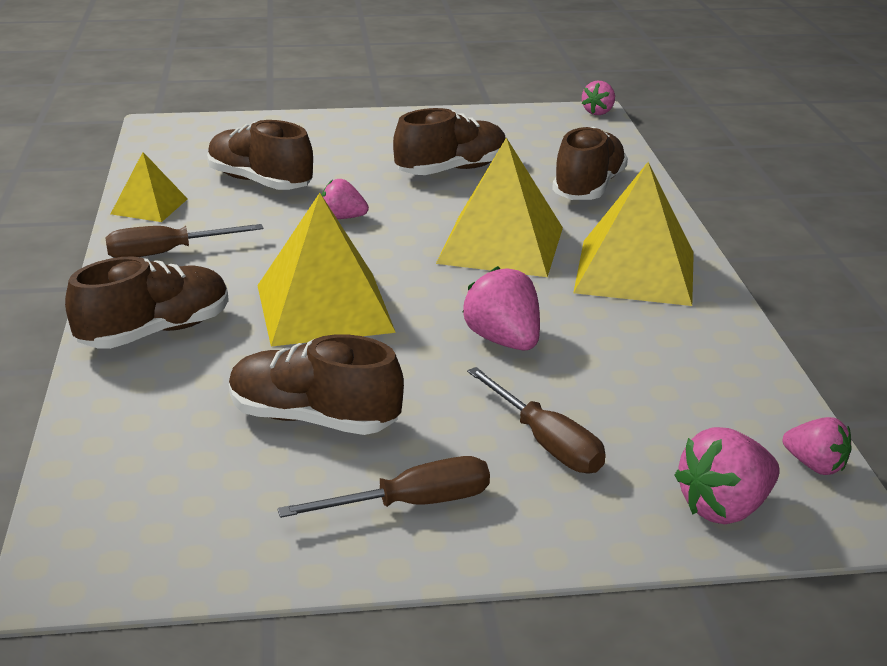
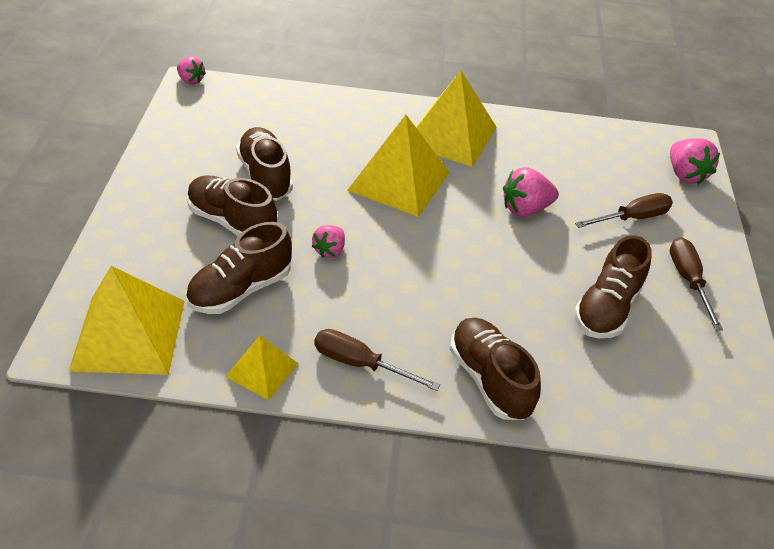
camera: 80 degrees left, 15 degrees up
(166, 253) = (360, 364): brown screwdriver -> brown screwdriver turned 120 degrees clockwise
(324, 308) = (470, 282): yellow pyramid -> yellow pyramid (128, 334)
(588, 188) = (324, 121): brown shoe -> brown shoe (232, 221)
(815, 465) = (651, 137): pink strawberry -> none

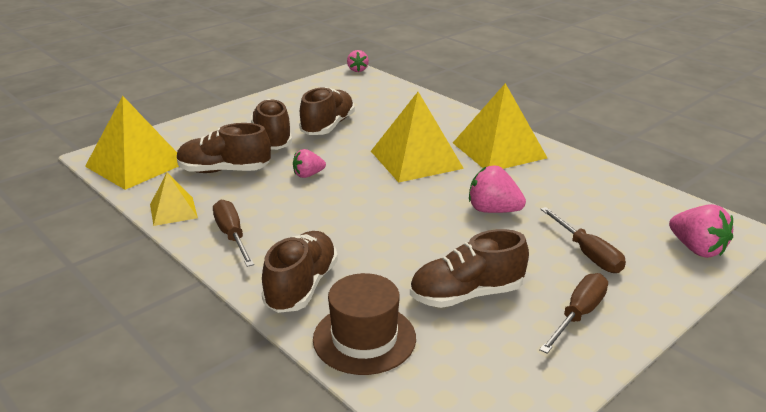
camera: 45 degrees right, 15 degrees down
(594, 397) = (364, 338): none -> brown hat
(632, 218) = (587, 253): brown screwdriver -> brown screwdriver turned 45 degrees clockwise
(685, 175) = (697, 249): pink strawberry -> pink strawberry turned 60 degrees counterclockwise

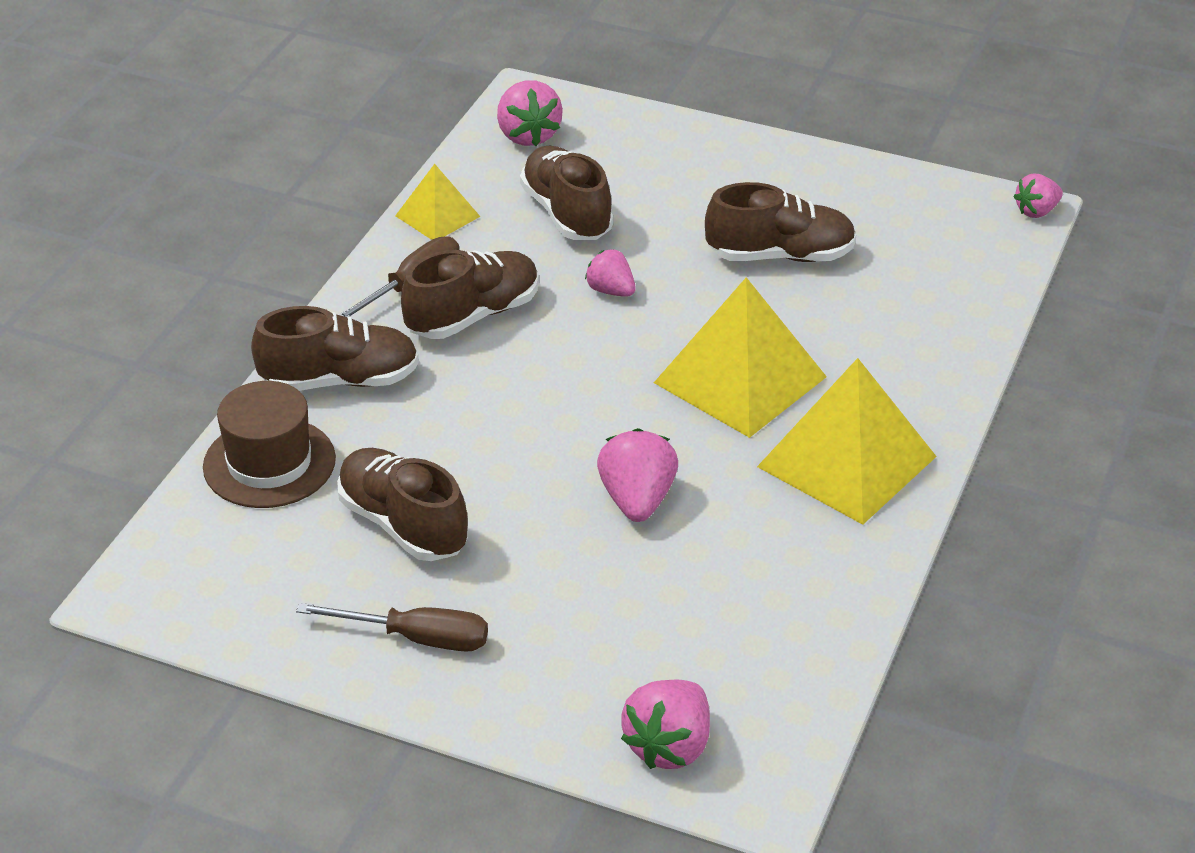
camera: 65 degrees right, 10 degrees up
(136, 164) = (528, 135): yellow pyramid -> pink strawberry
(272, 139) = (693, 219): brown shoe -> brown shoe (473, 315)
(587, 253) = (577, 623): brown screwdriver -> none

